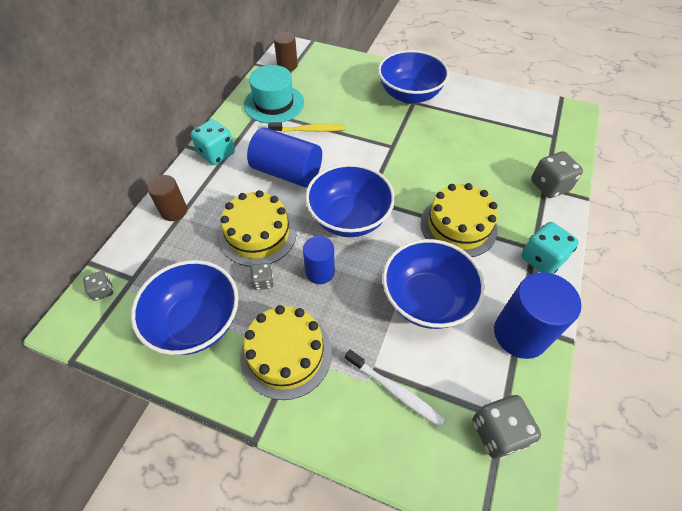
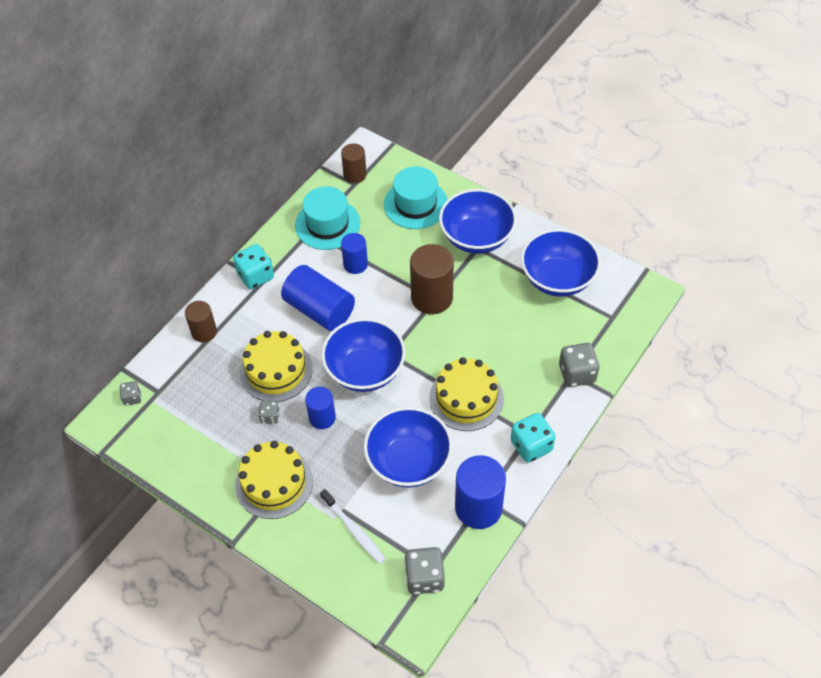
camera: 15 degrees right, 0 degrees up
(196, 322) = (206, 441): blue bowl -> blue bowl (557, 279)
(309, 130) = (355, 264): yellow toothbrush -> blue cylinder
(347, 79) = (415, 204): none -> turquoise hat
(389, 146) = (432, 298): none -> brown cylinder

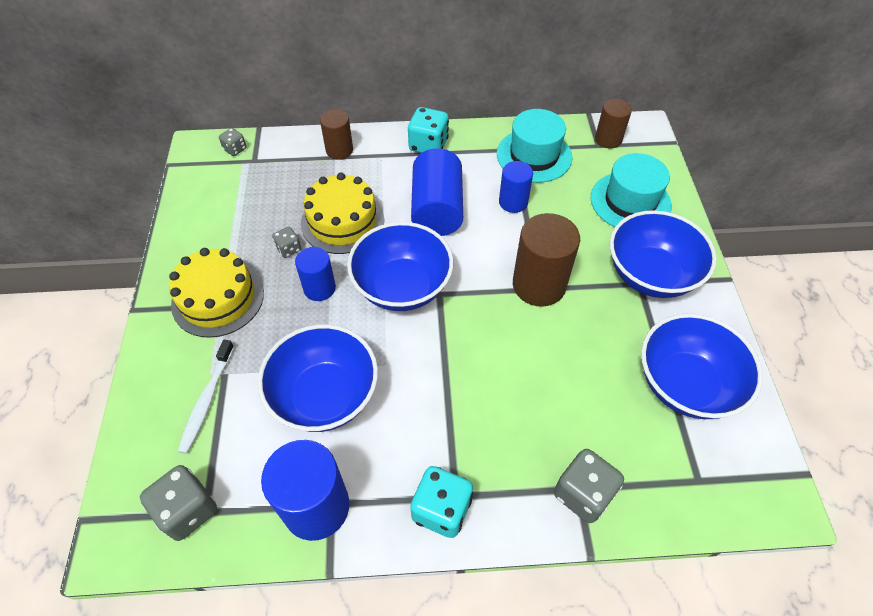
camera: 50 degrees right, 0 degrees up
(466, 398) = (447, 398): yellow cake -> none

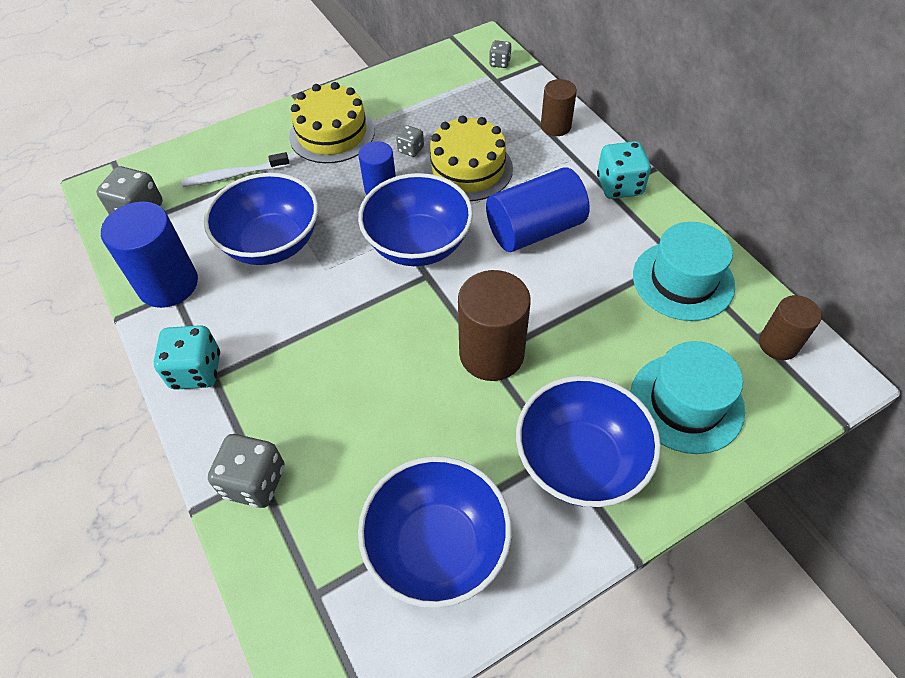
camera: 65 degrees right, 0 degrees up
(513, 202) = (594, 288): blue cylinder -> none

